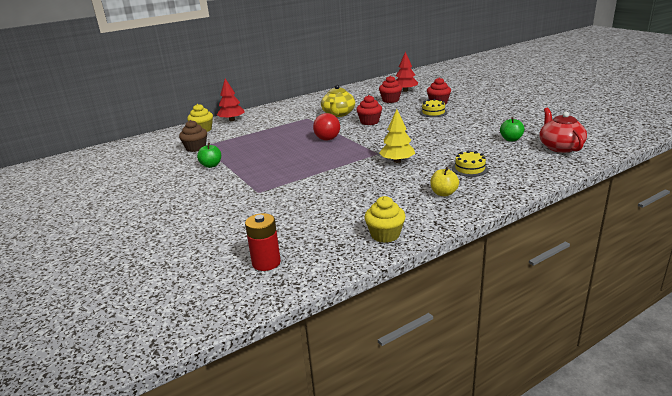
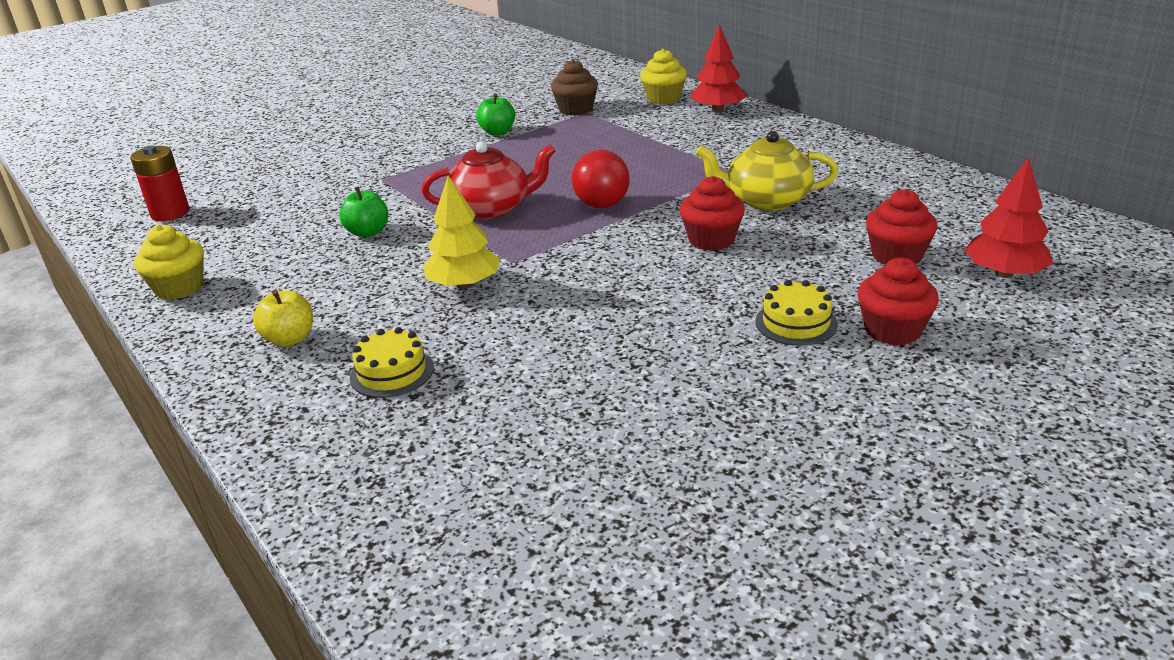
camera: 85 degrees right, 5 degrees up
(511, 139) = (565, 448): green apple -> green apple (368, 232)
(560, 147) = (485, 540): red teapot -> red teapot (491, 208)

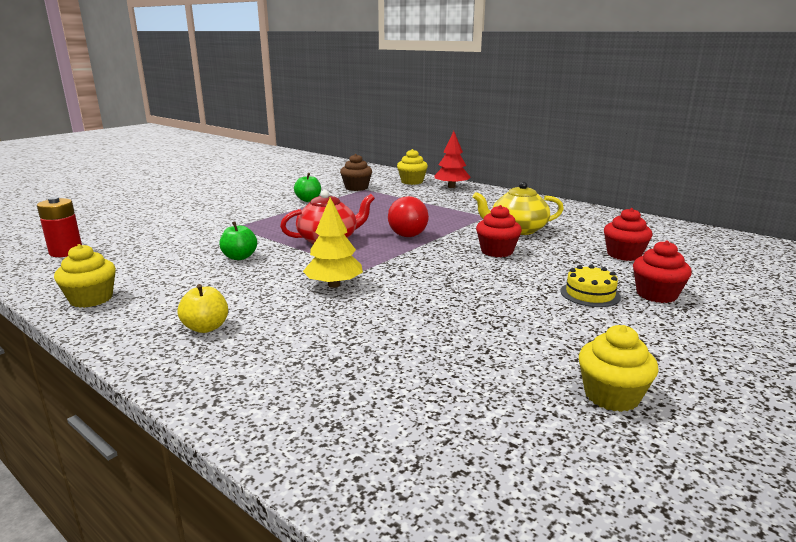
camera: 15 degrees left, 10 degrees down
(392, 372) = (306, 344): yellow cake -> none
(716, 479) = (611, 396): none -> yellow cupcake
(1004, 273) = (697, 261): red tree -> none

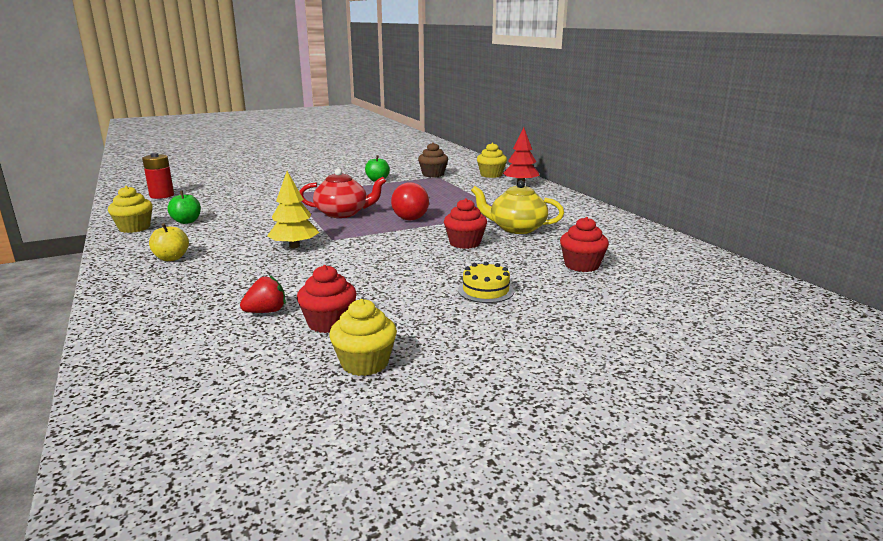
camera: 25 degrees right, 0 degrees up
(239, 257) = (261, 216): green apple -> green apple (187, 221)
(424, 366) = (266, 312): none -> red strawberry
(656, 294) = (548, 303): red cupcake -> red cupcake (329, 323)

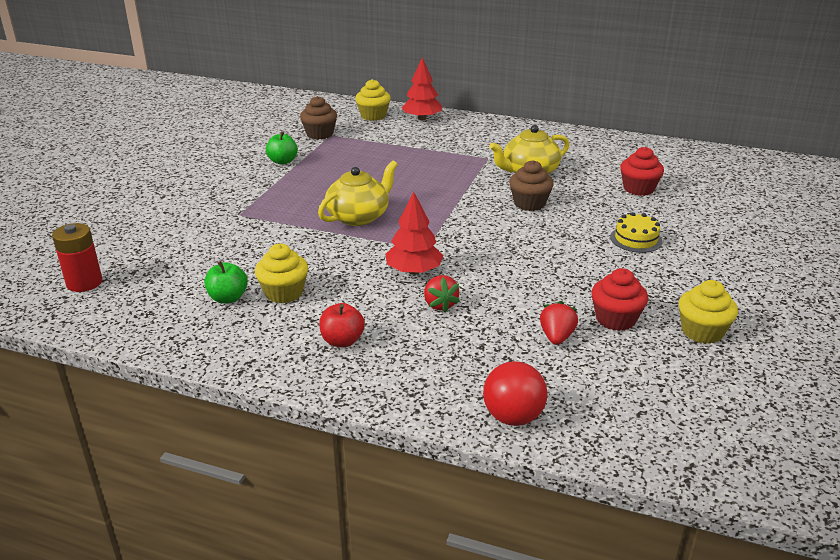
camera: 45 degrees left, 10 degrees up
(134, 228) = (191, 334): yellow cupcake -> yellow cupcake (284, 293)
(171, 258) = (342, 341): yellow apple -> red apple
(259, 266) = (440, 304): none -> red strawberry
(294, 246) = (414, 271): yellow tree -> red tree
(342, 213) = (359, 216): red teapot -> yellow teapot
(410, 219) = (432, 197): red ball -> red ball (513, 417)
(465, 243) = (529, 203): red cupcake -> brown cupcake

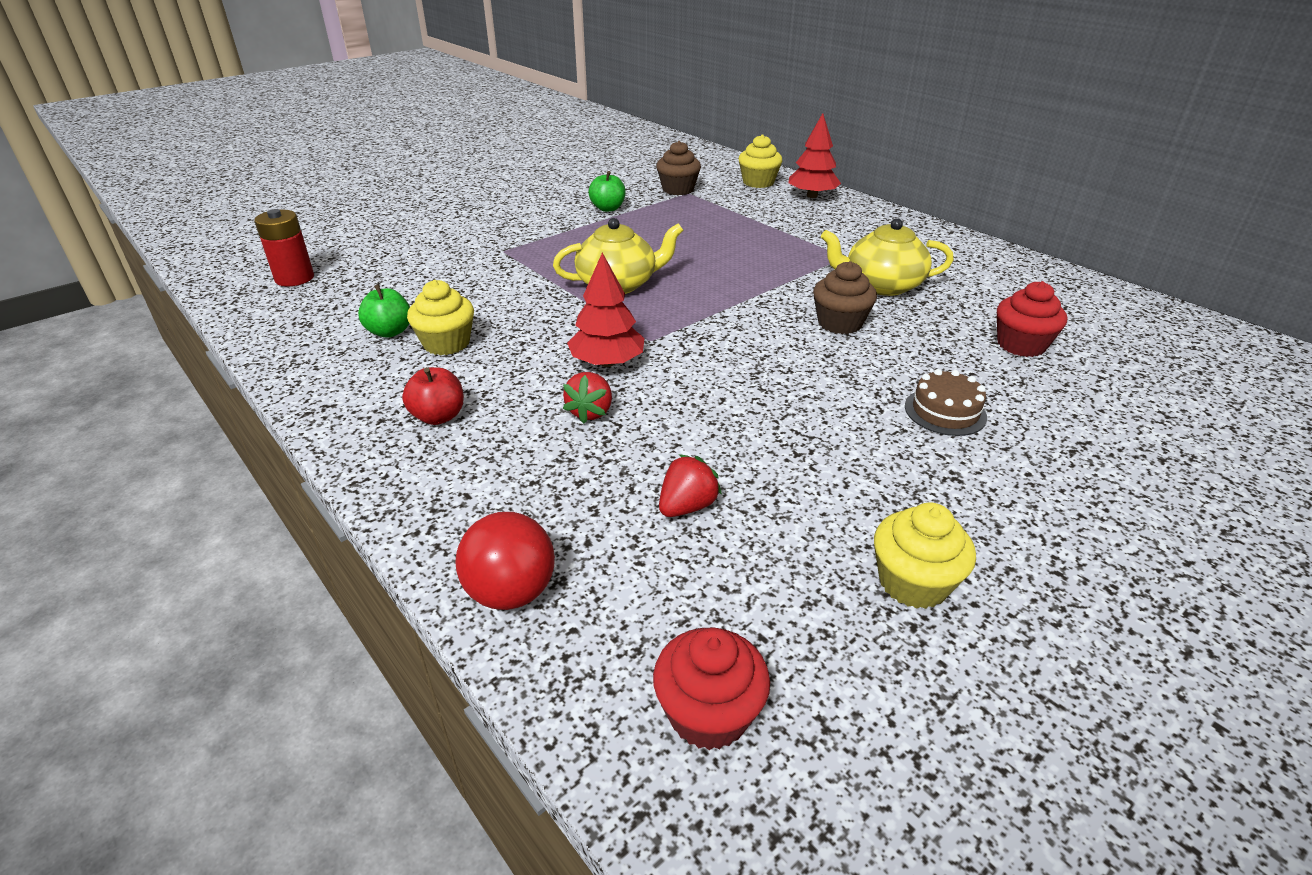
camera: 30 degrees right, 5 degrees up
(615, 319) = (796, 513): red cupcake -> red cupcake (708, 713)
(636, 239) = (945, 411): yellow cake -> brown cake

